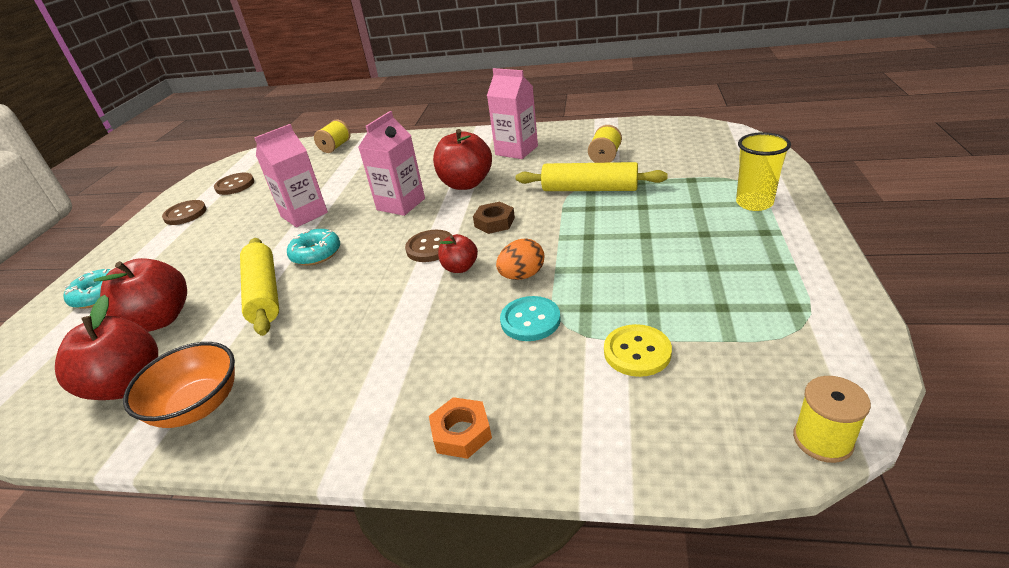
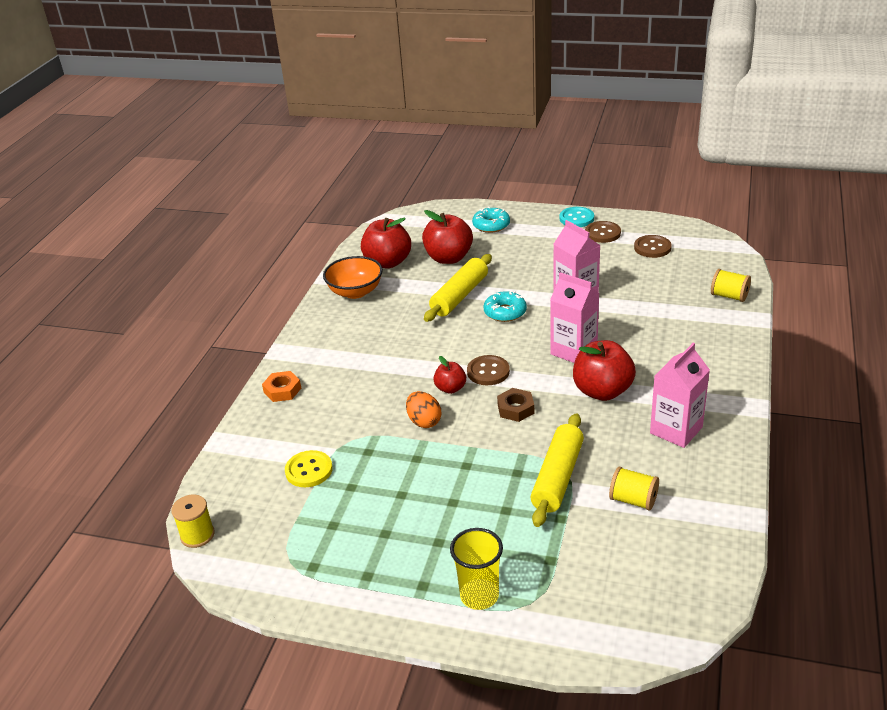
camera: 95 degrees right, 0 degrees up
(264, 293) = (460, 296): yellow rolling pin -> yellow rolling pin turned 45 degrees counterclockwise
(530, 320) = (367, 422): turquoise button -> turquoise button (576, 218)

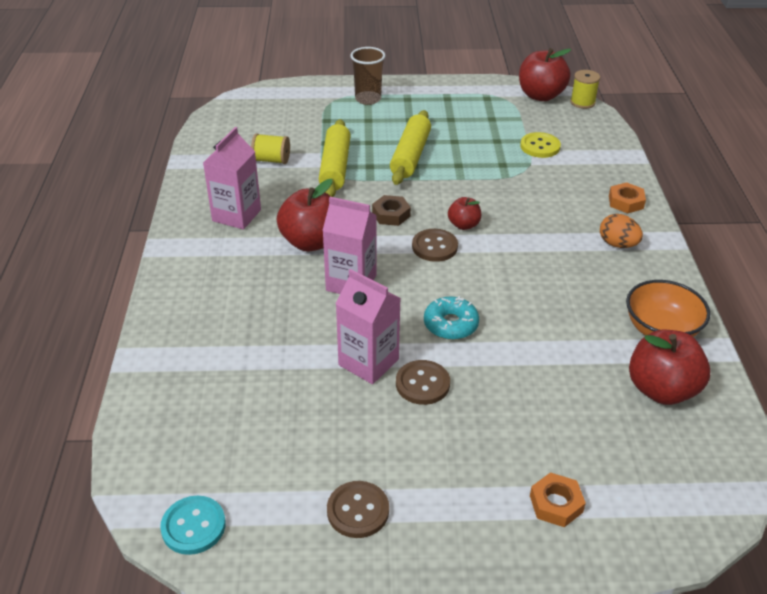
camera: 160 degrees right, 5 degrees up
(424, 421) = (470, 193): orange egg -> orange egg (617, 244)
(448, 258) = (579, 411): red apple -> red apple (540, 95)
(460, 296) = (521, 342): yellow rolling pin -> yellow rolling pin (410, 156)
(479, 596) = (368, 99): yellow cup -> brown cup
(491, 225) = (556, 504): turquoise donut -> orange nut
(576, 218) = (413, 549): turquoise button -> turquoise button (193, 526)
(652, 248) = (270, 483): brown button -> brown button (422, 384)
(729, 296) = (160, 393): yellow spool -> none

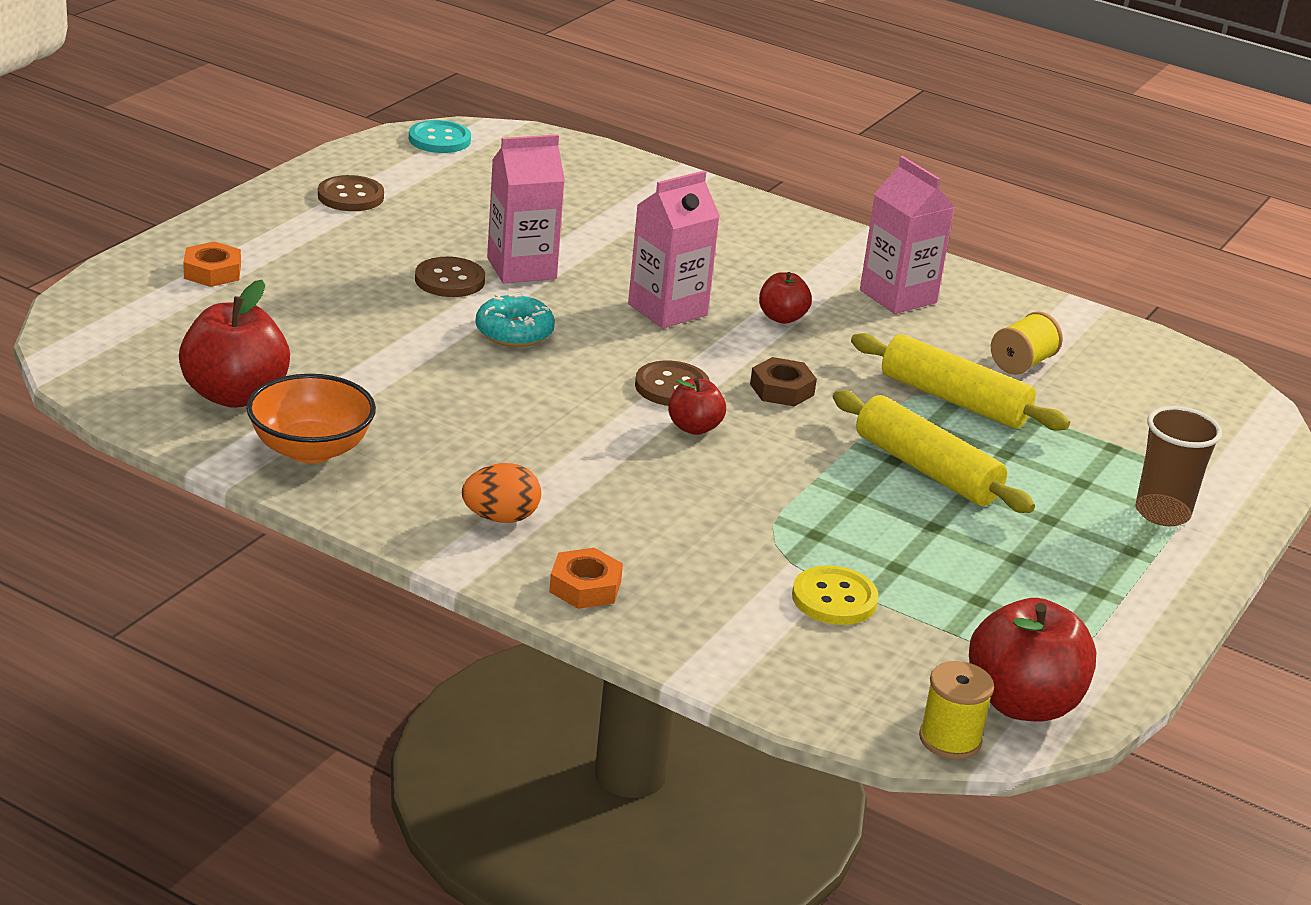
camera: 120 degrees right, 10 degrees down
(311, 242) = (782, 318): red apple -> red apple, size x0.54

